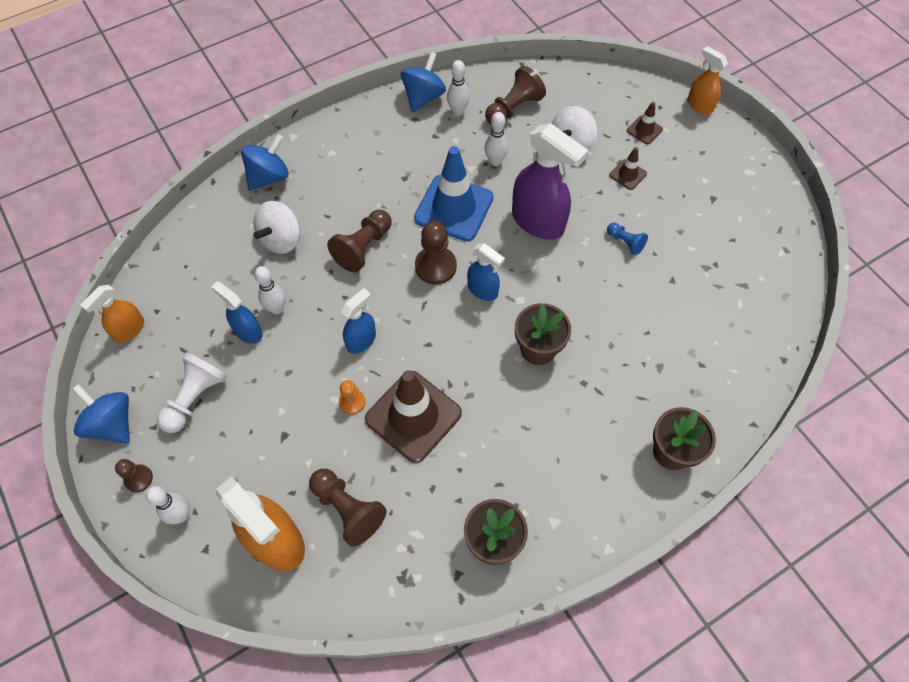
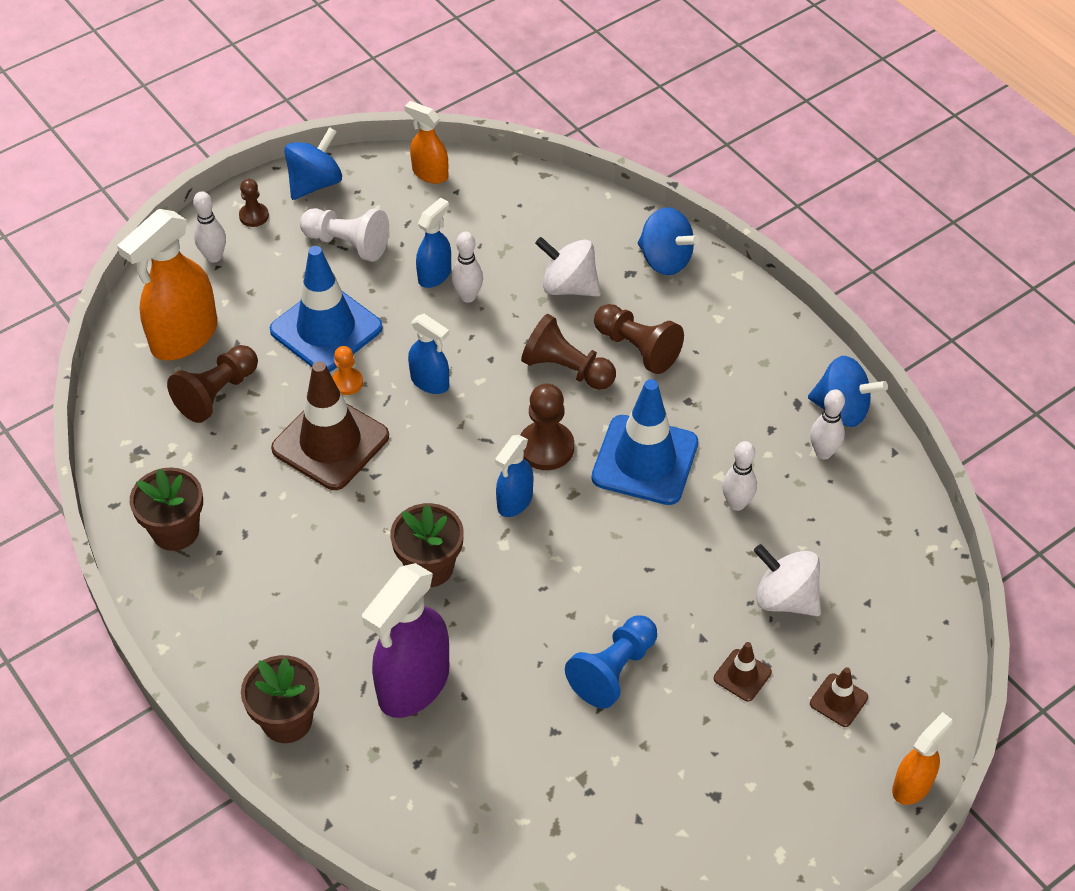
camera: 85 degrees right, 10 degrees down
(290, 417) = (326, 329): none -> blue traffic cone
(513, 108) = (844, 521): brown pawn -> brown pawn (637, 348)
(538, 222) = (635, 561): purple spray bottle -> purple spray bottle (413, 685)
(625, 242) = (613, 670): blue pawn -> blue pawn, size x1.73

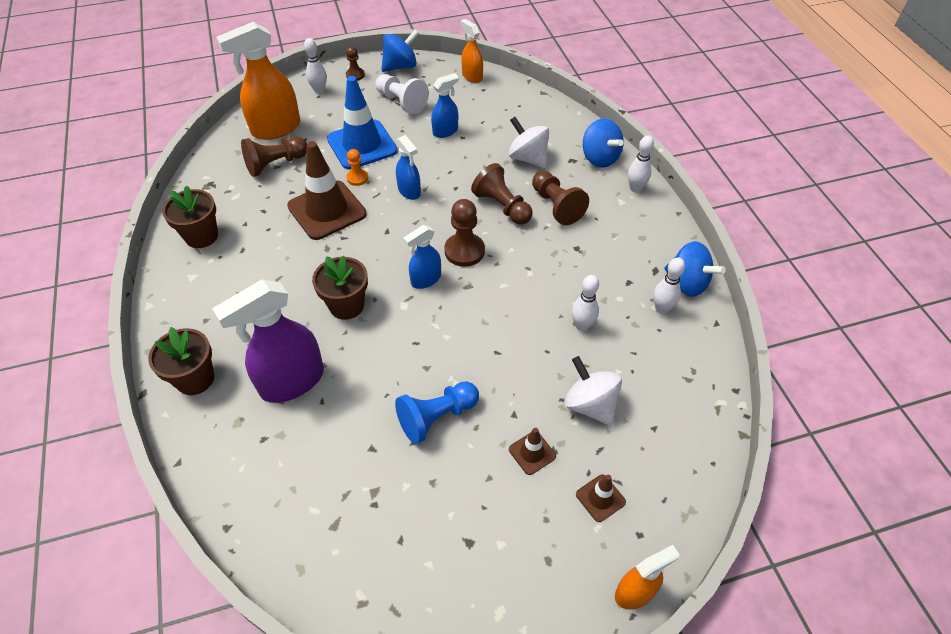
camera: 20 degrees right, 0 degrees up
(468, 296) = (460, 148): white bowling pin -> white bowling pin (635, 188)
(645, 460) = (528, 278): blue traffic cone -> none

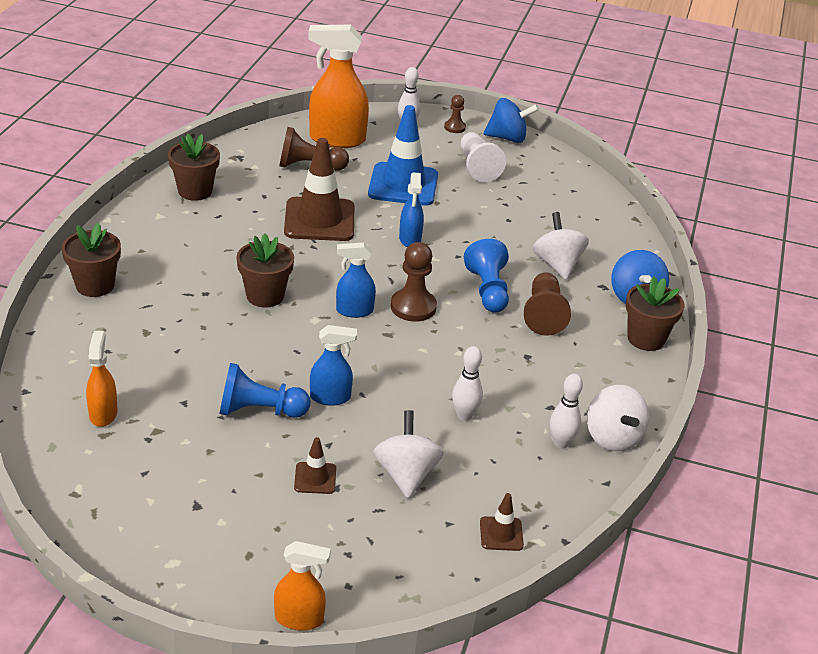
camera: 30 degrees right, 15 degrees down
(291, 382) = (166, 325): purple spray bottle -> none
(357, 178) = (372, 208): orange pawn -> none
(445, 131) = (496, 208): blue spray bottle -> blue spray bottle (330, 397)
(472, 76) = (573, 175): orange spray bottle -> orange spray bottle (103, 413)
(502, 206) = (488, 290): brown pawn -> blue pawn
(600, 498) = (341, 541): brown traffic cone -> brown traffic cone (501, 534)
(635, 188) = (646, 339): white bowling pin -> brown flower pot
(687, 283) = (612, 437): blue spinning top -> white spinning top

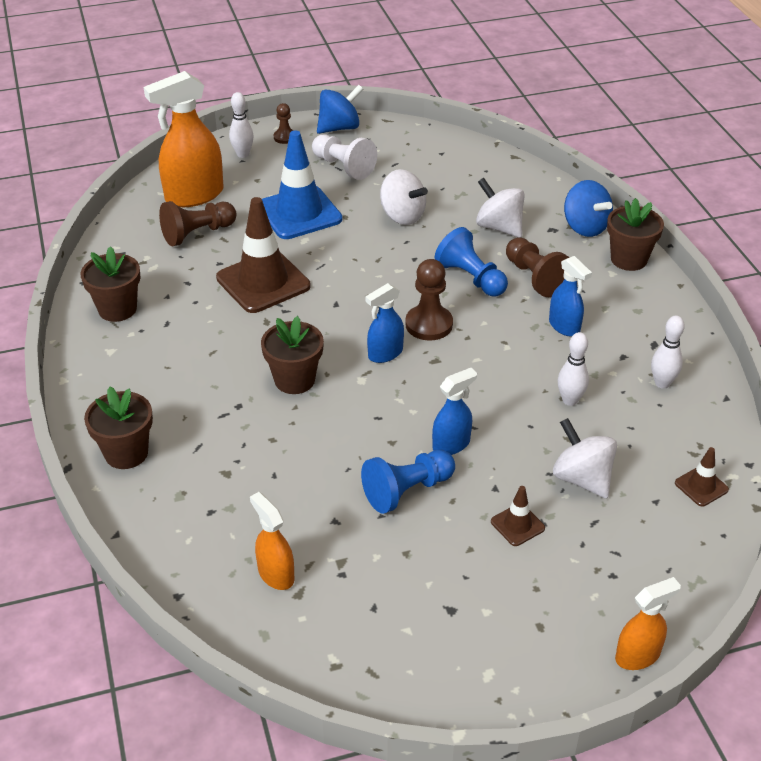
camera: 30 degrees left, 5 degrees up
(410, 239) = (359, 262): blue spray bottle -> blue spray bottle (564, 326)
(612, 437) = (692, 357): white spinning top -> white spinning top (402, 216)

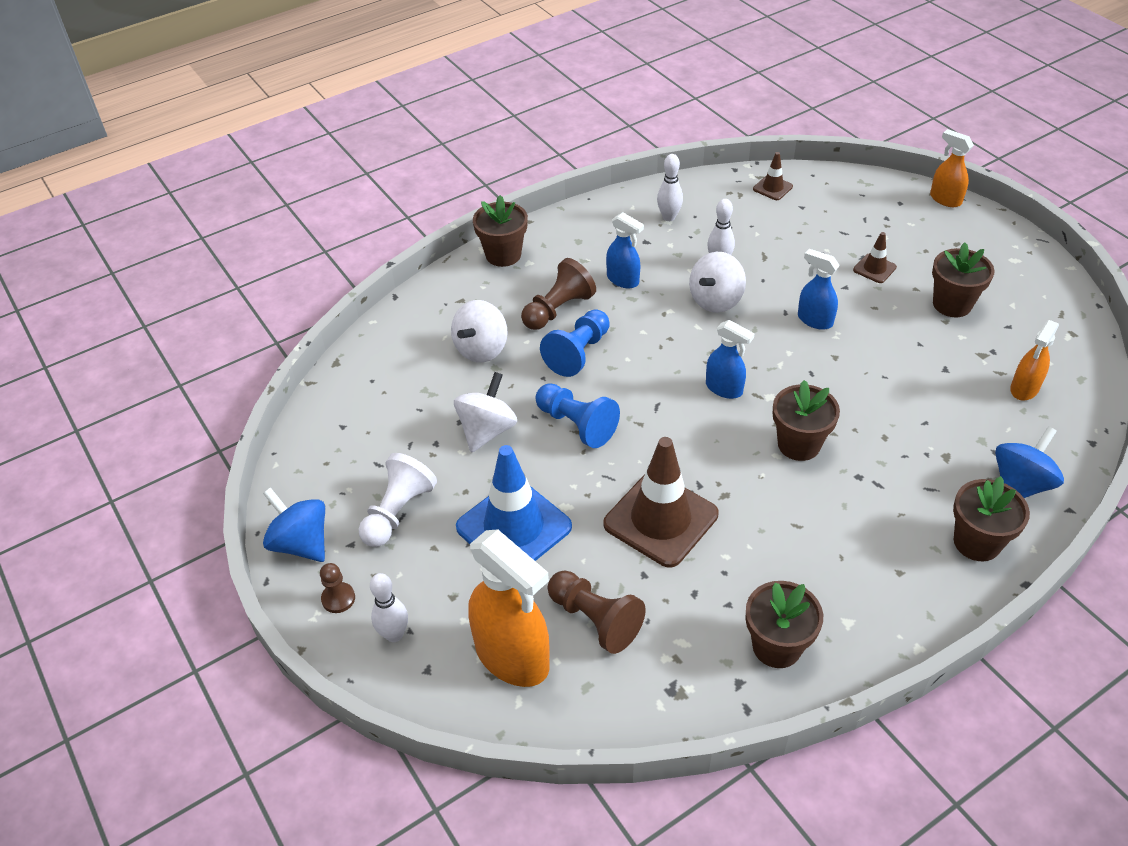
camera: 105 degrees left, 5 degrees up
(407, 491) = (883, 334): blue pawn -> blue pawn (577, 425)
(429, 324) = (665, 368): brown pawn -> none
(430, 570) = (952, 304): none -> brown flower pot
(564, 326) = (623, 280): blue spray bottle -> blue spray bottle turned 90 degrees clockwise
(582, 478) = (803, 244): white spinning top -> white spinning top (715, 300)
(585, 227) = (459, 289): blue spinning top -> blue spinning top (1020, 485)

